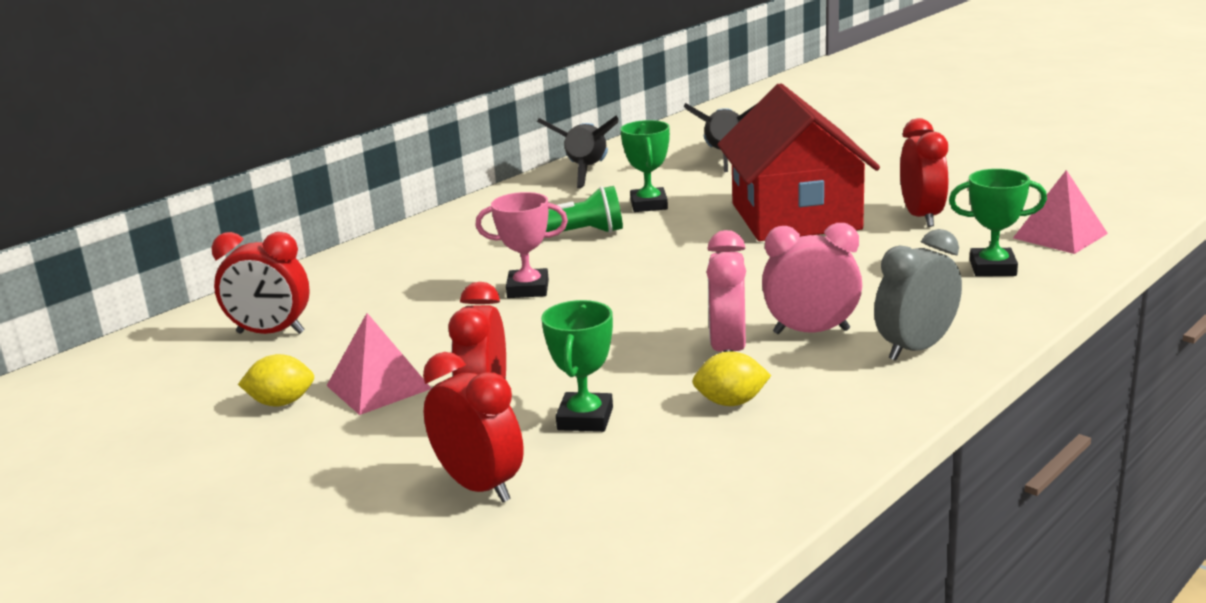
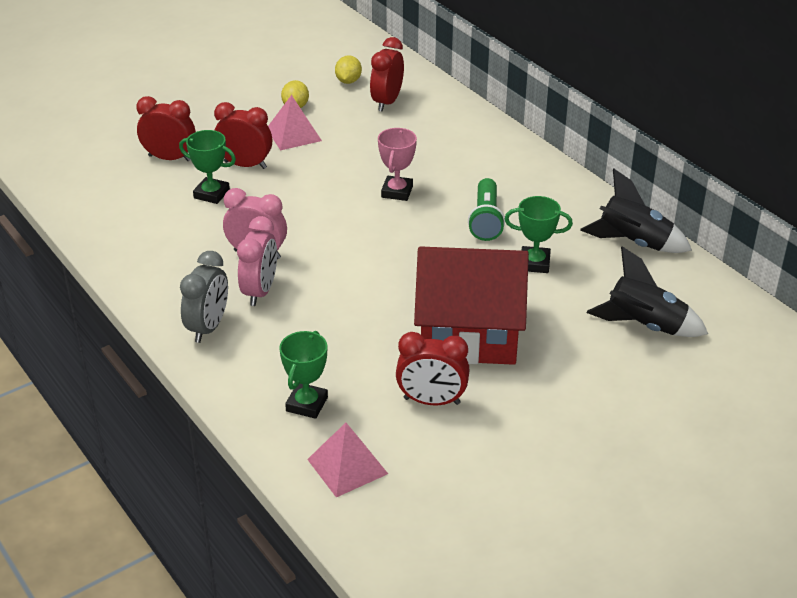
camera: 100 degrees right, 15 degrees up
(479, 486) = (170, 158): red clock -> red clock turned 135 degrees counterclockwise
(731, 402) = (194, 243): yellow lemon -> yellow lemon (348, 81)
(916, 348) = (208, 327): grey clock -> grey clock turned 45 degrees clockwise

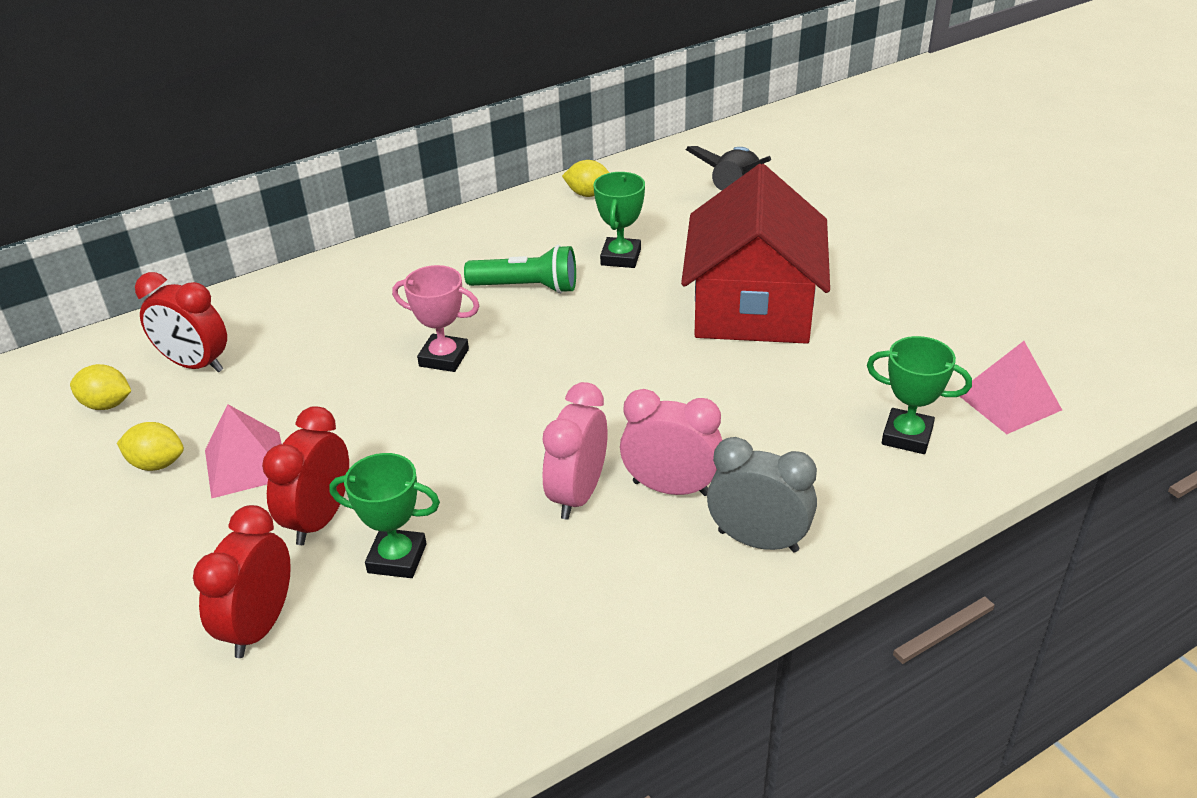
camera: 85 degrees left, 0 degrees up
(211, 194) = (397, 558): green trophy -> green trophy turned 75 degrees clockwise
(431, 401) = (880, 337): red clock -> none
(633, 243) = (588, 194): black rocket -> yellow lemon

